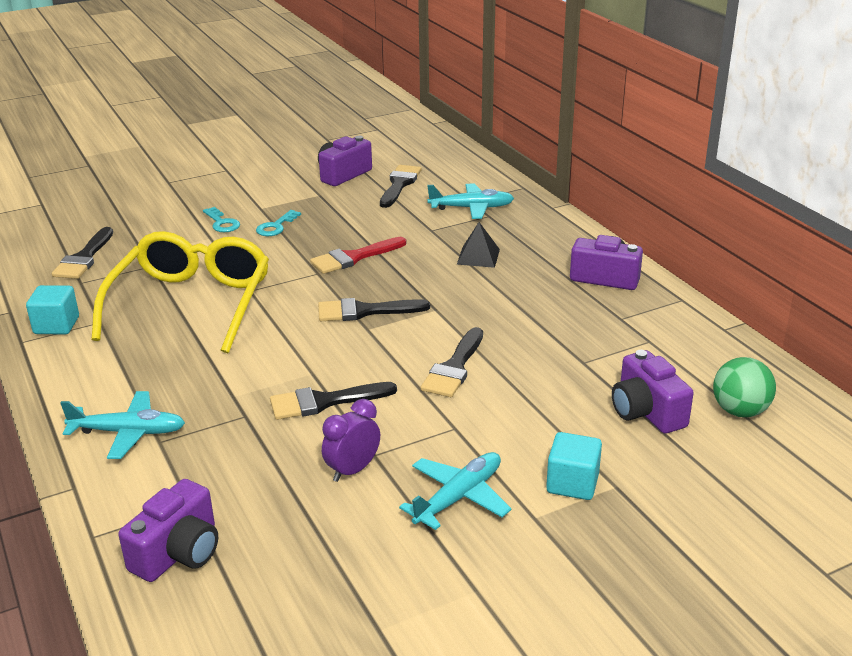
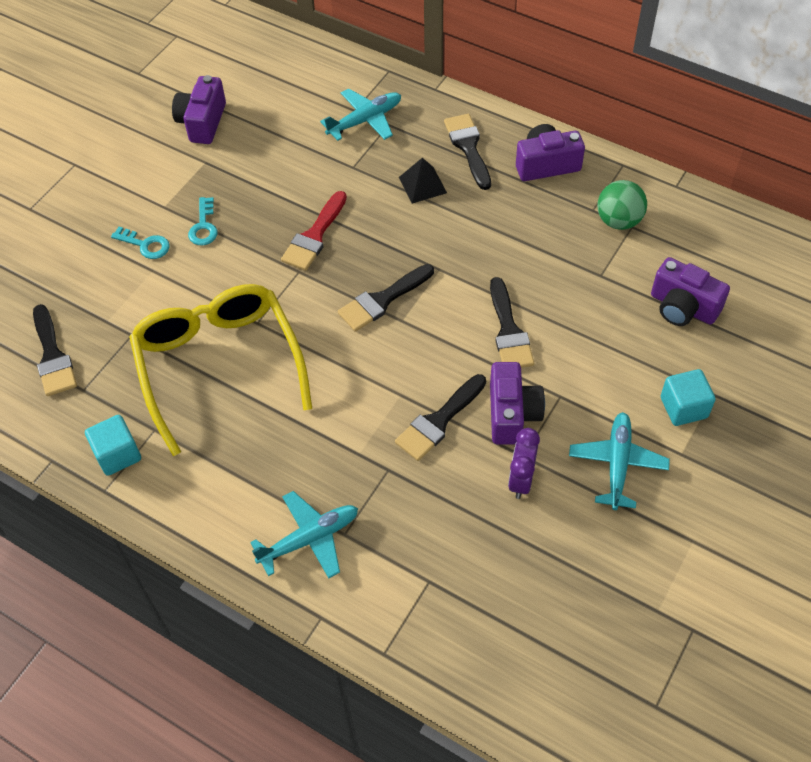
camera: 30 degrees left, 25 degrees up
(178, 552) = (463, 629): purple camera -> purple camera (512, 414)
(399, 184) = (270, 114): black brush -> black brush (468, 147)
(740, 411) = (744, 273): green ball -> green ball (618, 221)

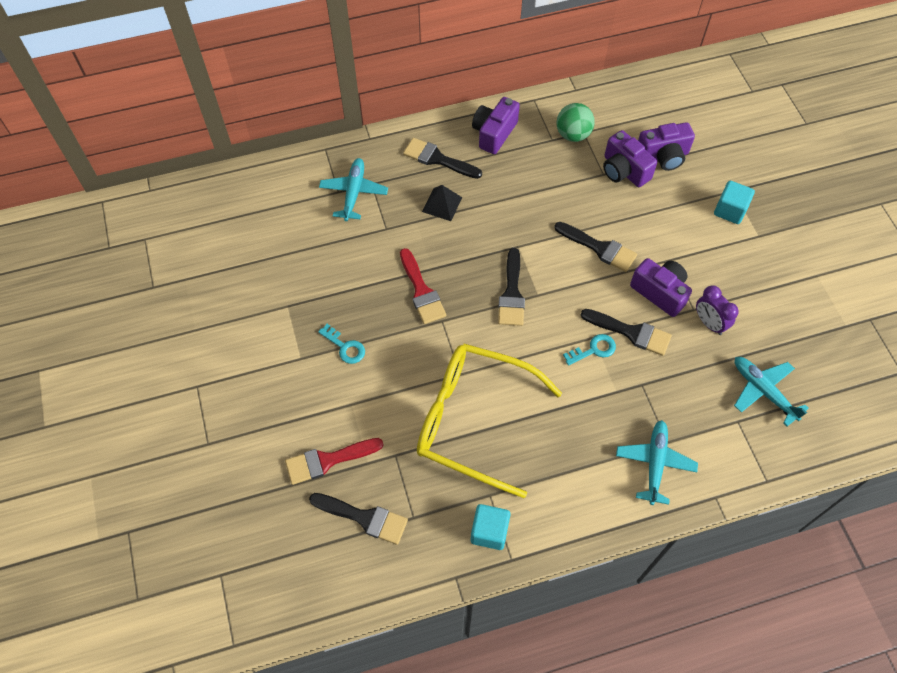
camera: 50 degrees left, 5 degrees up
(84, 293) = (327, 460): none -> red brush
(145, 245) = (323, 393): turquoise key -> turquoise key (593, 350)
(202, 122) = (248, 282): purple camera -> purple camera (624, 170)
(438, 421) = (631, 332): black brush -> black brush turned 60 degrees counterclockwise
(617, 464) = (739, 270): turquoise plane -> turquoise plane (763, 391)

